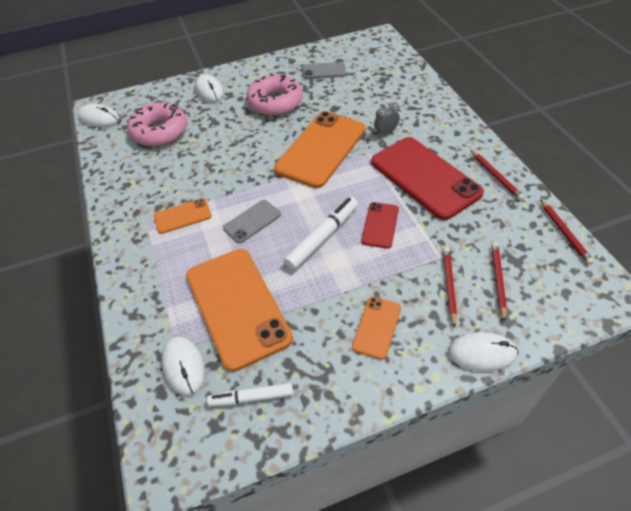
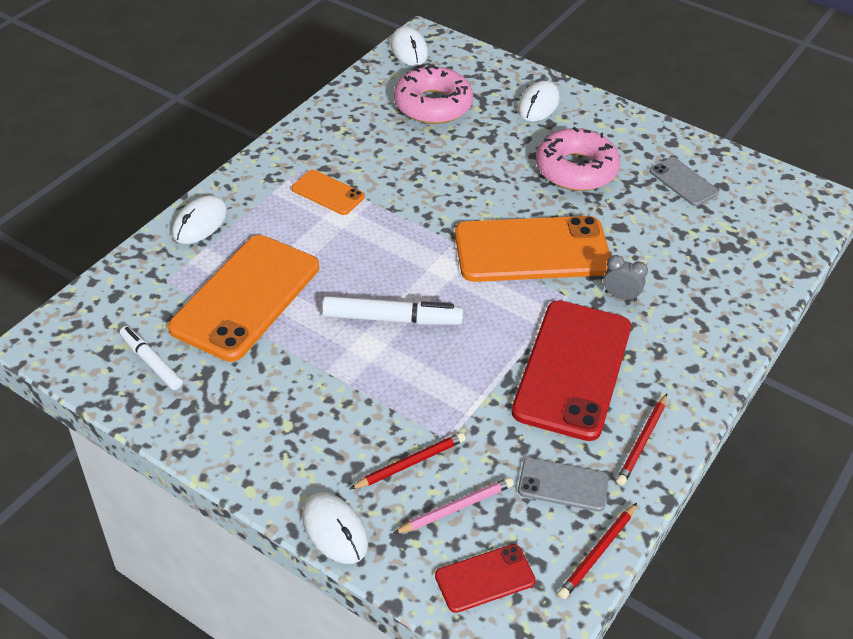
camera: 50 degrees right, 5 degrees down
(184, 366) = (151, 296): white mouse -> white mouse (200, 223)
(252, 221) = (366, 249): grey phone -> grey phone (563, 485)
(377, 327) = (302, 422): orange phone -> none
(380, 225) = (453, 361): red phone -> red phone (485, 578)
(498, 280) = (456, 508): red pencil -> pink pencil

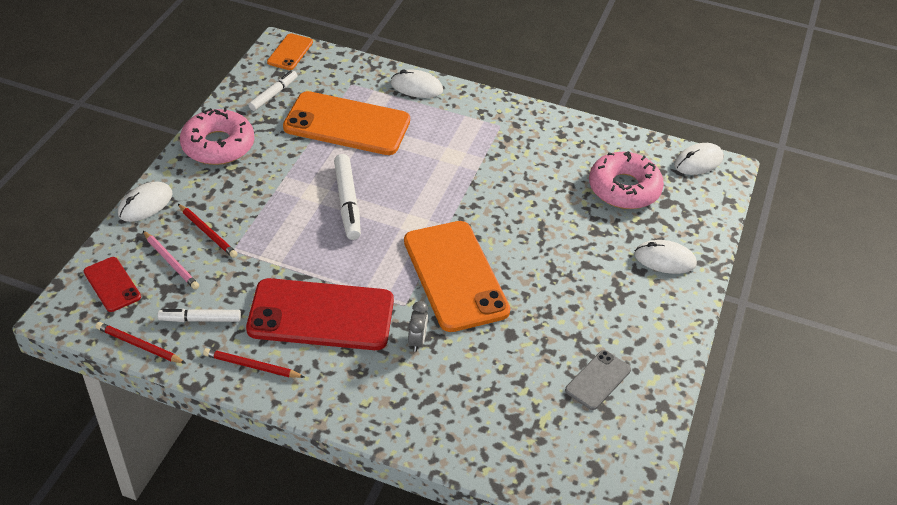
camera: 75 degrees right, 0 degrees up
(328, 193) = (477, 145): orange phone -> orange phone (290, 52)
(563, 485) = (200, 319): grey phone -> white marker
(576, 169) = (579, 296): pink donut -> pink donut (218, 145)

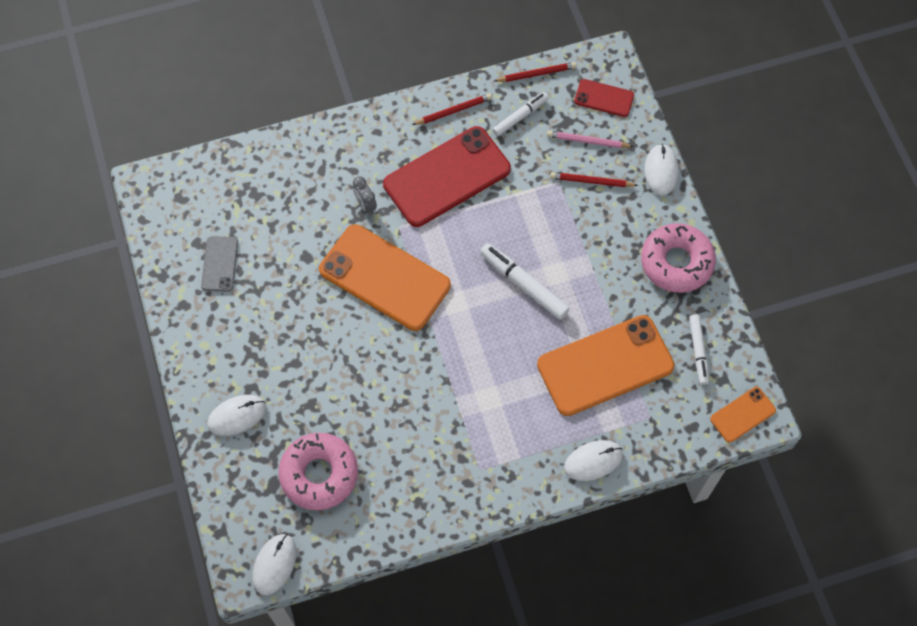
camera: 145 degrees right, 20 degrees up
(290, 52) = (742, 414): orange phone -> orange phone turned 75 degrees clockwise

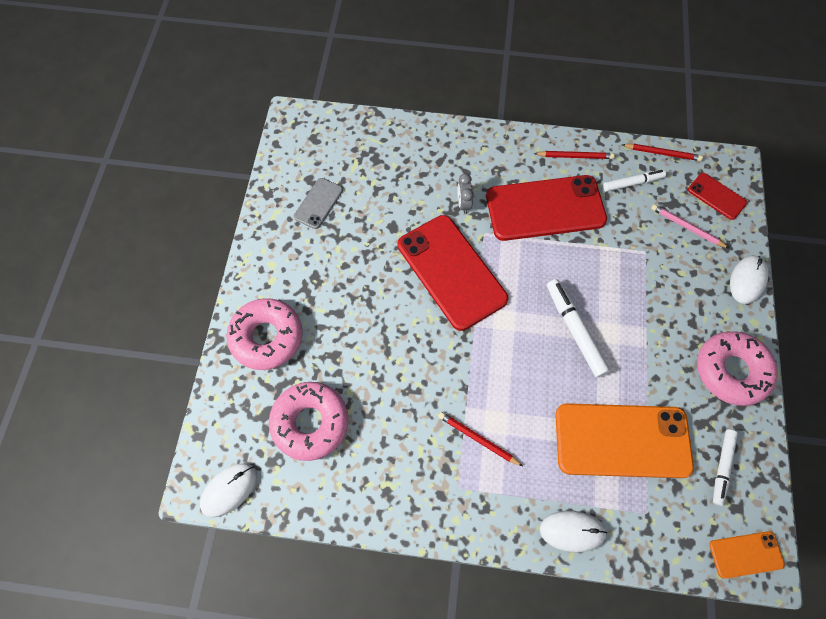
camera: 25 degrees right, 0 degrees up
(237, 416) = (267, 337): white mouse -> pink donut
(385, 277) = (451, 272): orange phone -> red phone
(591, 181) = (676, 263): red pencil -> red pencil (478, 439)

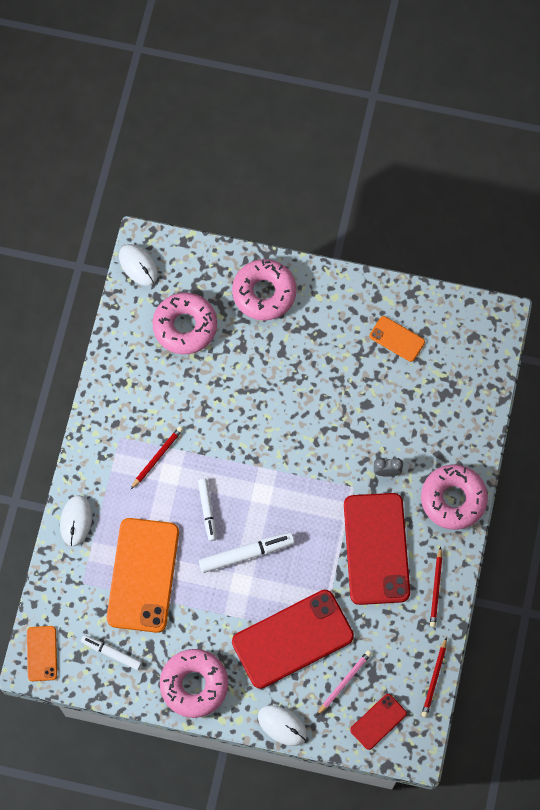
camera: 95 degrees right, 5 degrees up
(318, 203) = (397, 339): grey phone -> orange phone
(451, 272) = (314, 453): red phone -> red phone (292, 639)
(483, 147) = (453, 499): none -> pink donut
(632, 183) = (400, 640): white marker -> white marker (207, 510)

